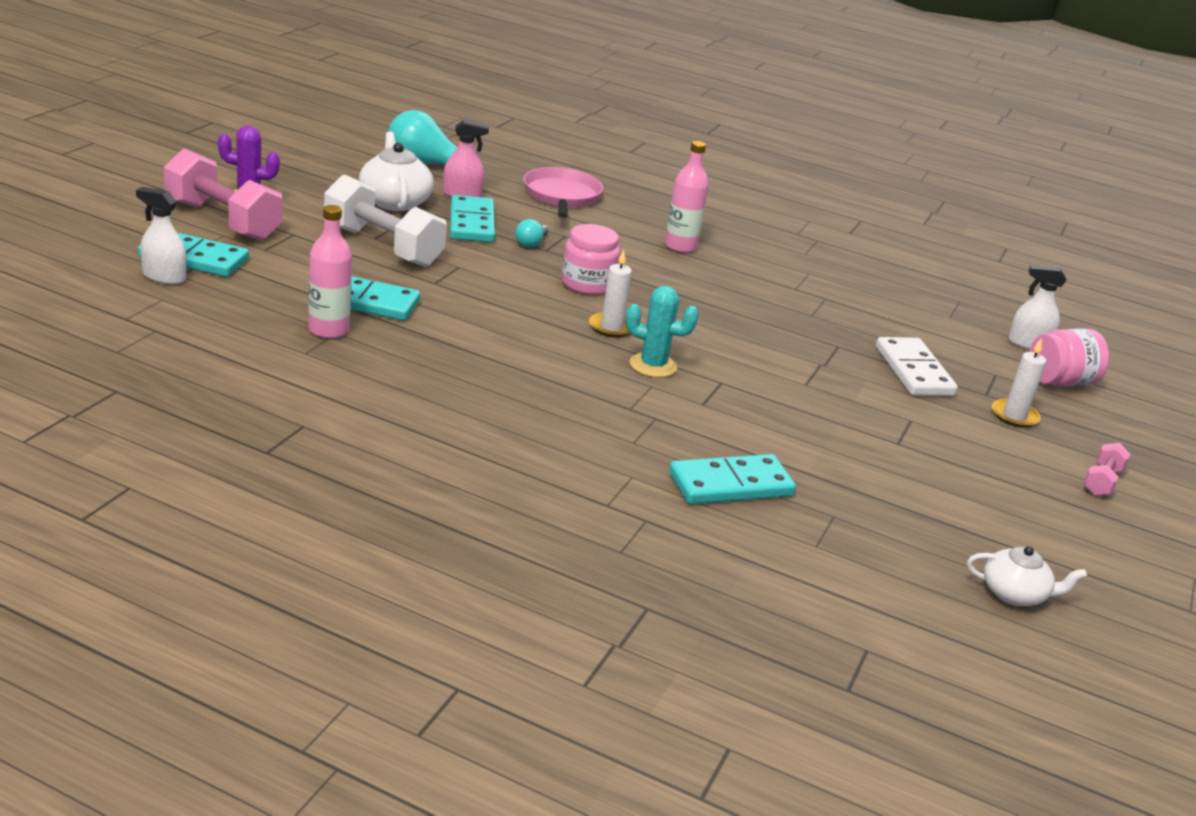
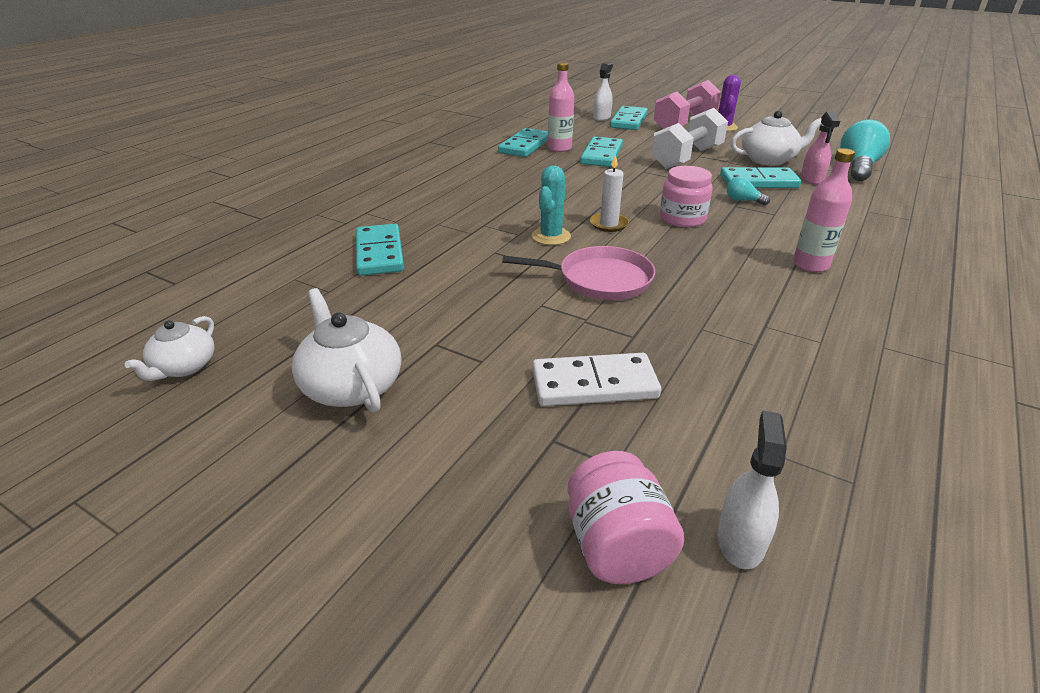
camera: 100 degrees right, 5 degrees up
(311, 358) = (525, 146): none -> turquoise domino
(561, 196) = (865, 215): pink pan -> pink pan (599, 279)
(981, 486) = (351, 385): none -> white teapot
(1014, 416) = (500, 454): white candle -> none
(1102, 482) = (338, 503): pink dumbbell -> none

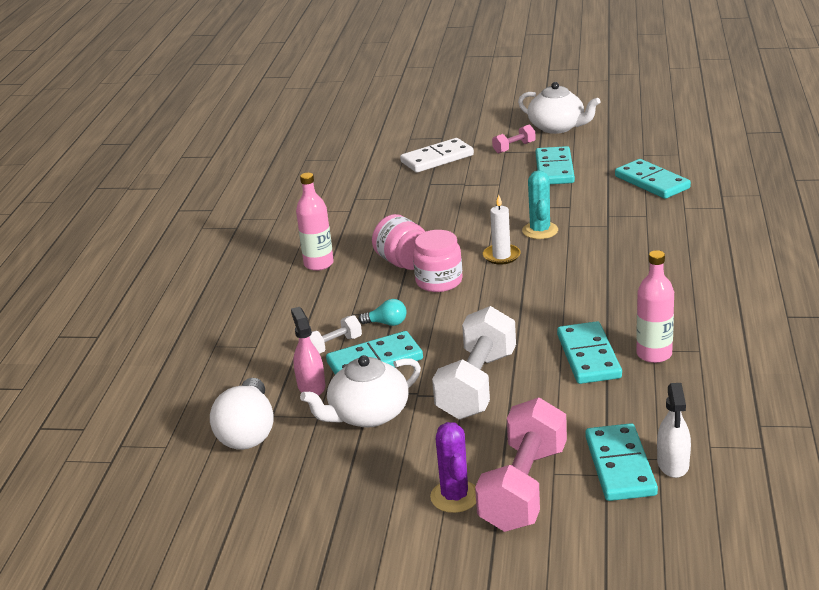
camera: 160 degrees right, 5 degrees down
(184, 367) = (651, 111): white teapot -> none
(461, 363) = (514, 148): none -> pink dumbbell
(525, 146) = (703, 345): turquoise domino -> turquoise domino (554, 169)
(599, 279) = (473, 209): pink pan -> none
(616, 546) = (397, 122): pink jar -> pink jar (404, 262)
(740, 540) = (351, 134): white spray bottle -> none
(792, 197) = (334, 345): none -> white dumbbell
(858, 168) = (248, 432): turquoise light bulb -> white light bulb

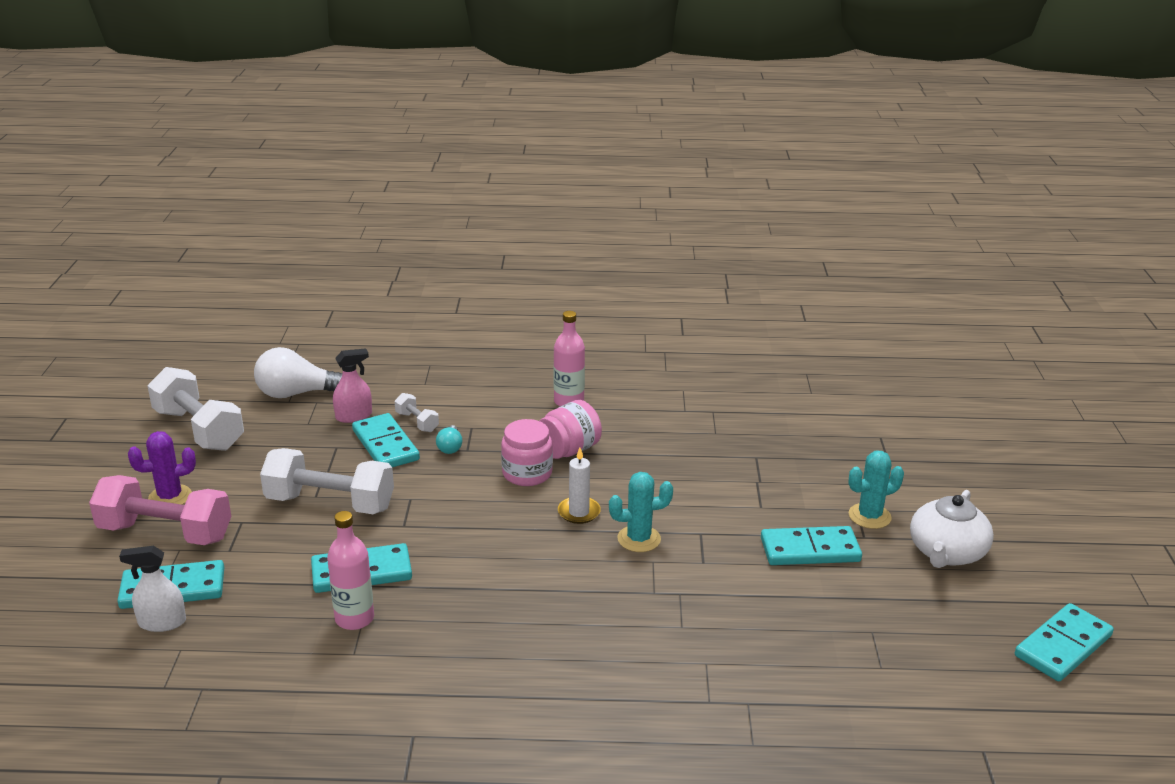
camera: 80 degrees right, 0 degrees up
(311, 498) = (199, 430): none -> white dumbbell
(368, 414) = (302, 447): white teapot -> none
(437, 158) = (825, 459): white domino -> none
(514, 148) = (869, 516): pink dumbbell -> turquoise cactus
(651, 182) = (781, 635): turquoise domino -> turquoise domino (1062, 646)

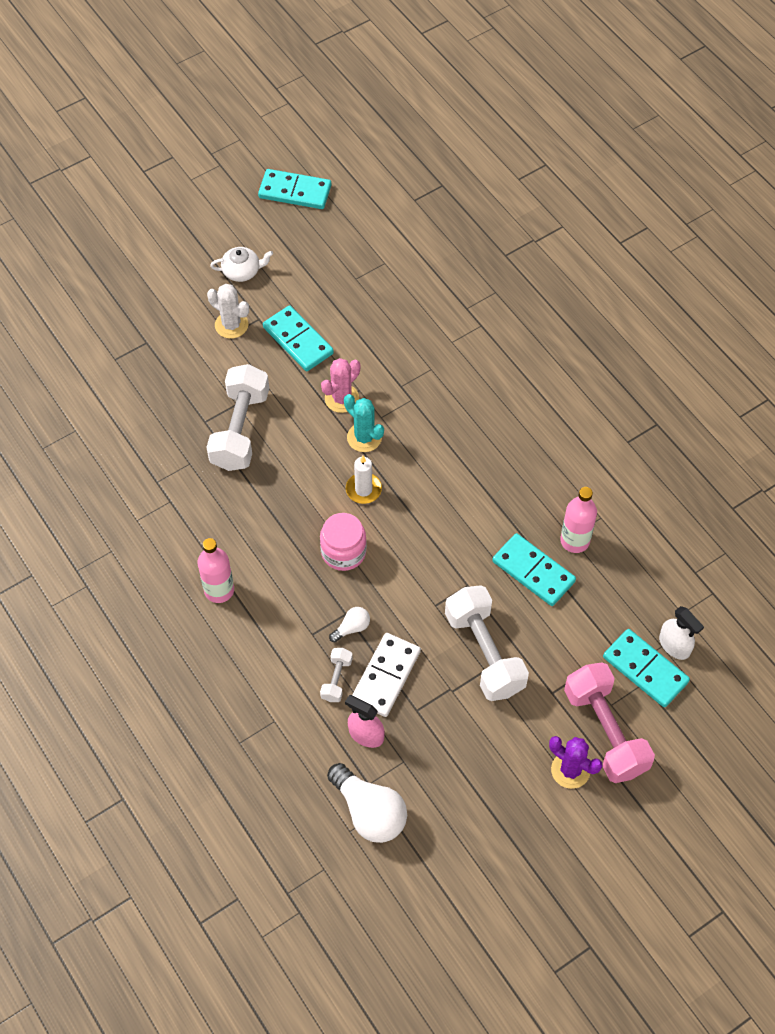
camera: 125 degrees left, 30 degrees up
(199, 430) = (480, 839): white dumbbell -> white dumbbell (240, 429)
(385, 445) = (385, 676): turquoise domino -> white domino
(450, 447) = (352, 628): turquoise light bulb -> white light bulb
(568, 450) = (291, 545): pink jar -> none
(703, 546) = (342, 398): none -> pink cactus
(869, 516) = (231, 325): turquoise cactus -> white cactus
(946, 552) = (242, 271): white teapot -> white teapot, size x0.64

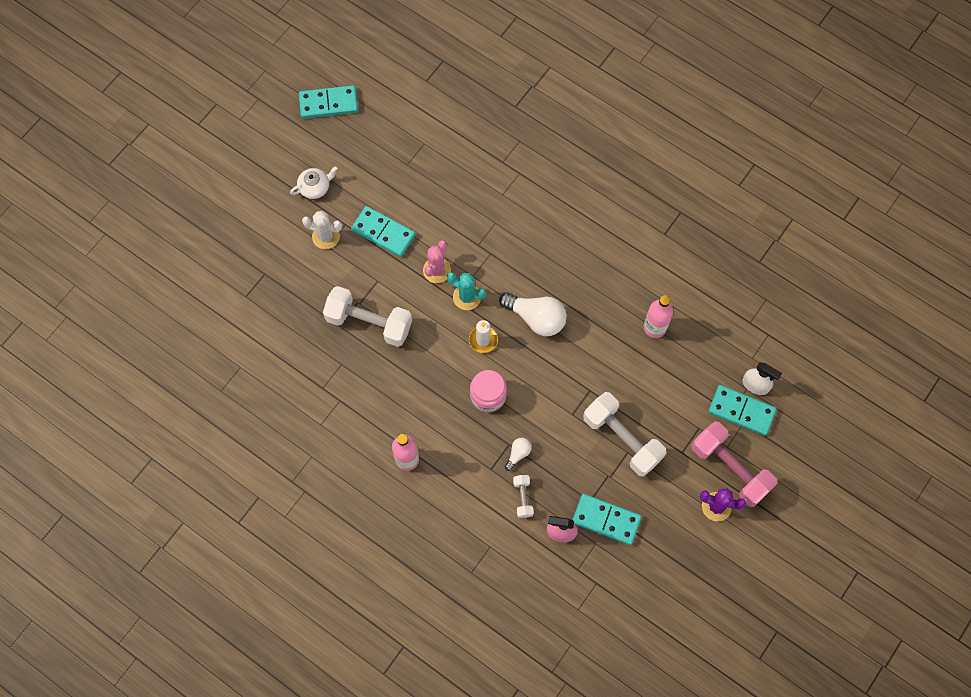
camera: 20 degrees left, 10 degrees up
(240, 429) = (369, 322): white dumbbell -> white dumbbell turned 60 degrees counterclockwise
(369, 812) = (586, 590): white light bulb -> white light bulb (536, 318)
(385, 676) = (557, 482): white domino -> none
(533, 571) = (634, 362): turquoise domino -> turquoise domino (606, 519)

